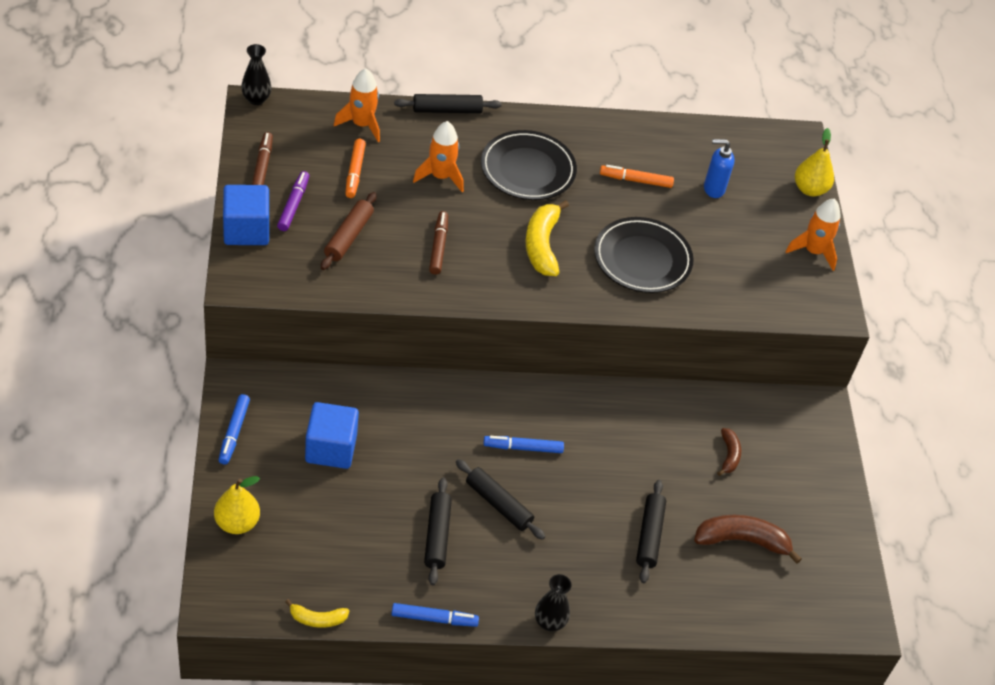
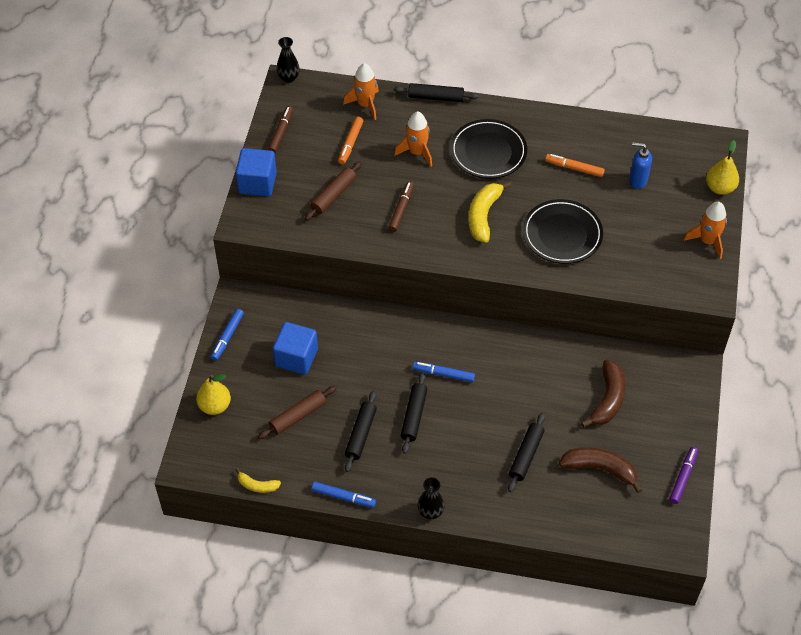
camera: 20 degrees right, 5 degrees up
(293, 205) = (297, 166): purple marker -> purple marker (683, 477)
(350, 522) = (298, 416): none -> brown rolling pin
(498, 504) = (414, 416): black rolling pin -> black rolling pin turned 45 degrees clockwise
(729, 455) = (607, 399): brown banana -> brown banana, size x1.78

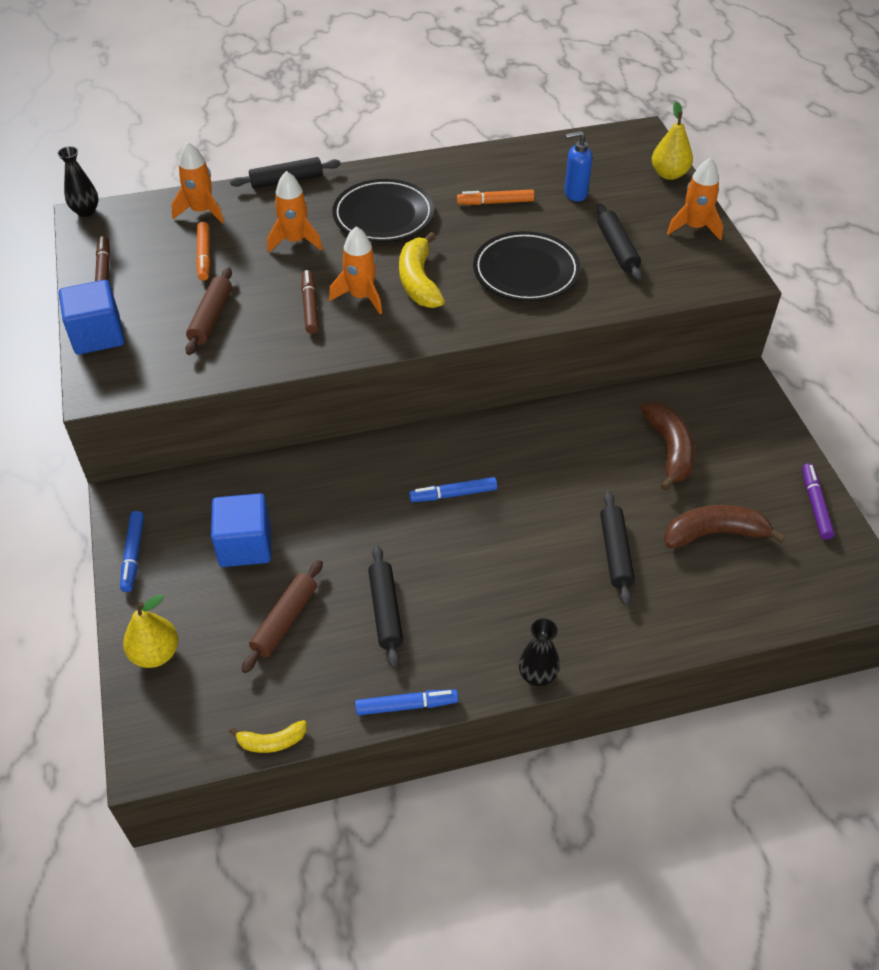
camera: 25 degrees left, 5 degrees down
(414, 416) = (444, 560): black rolling pin -> black rolling pin (617, 249)
(438, 214) = (361, 297): none -> orange rocket

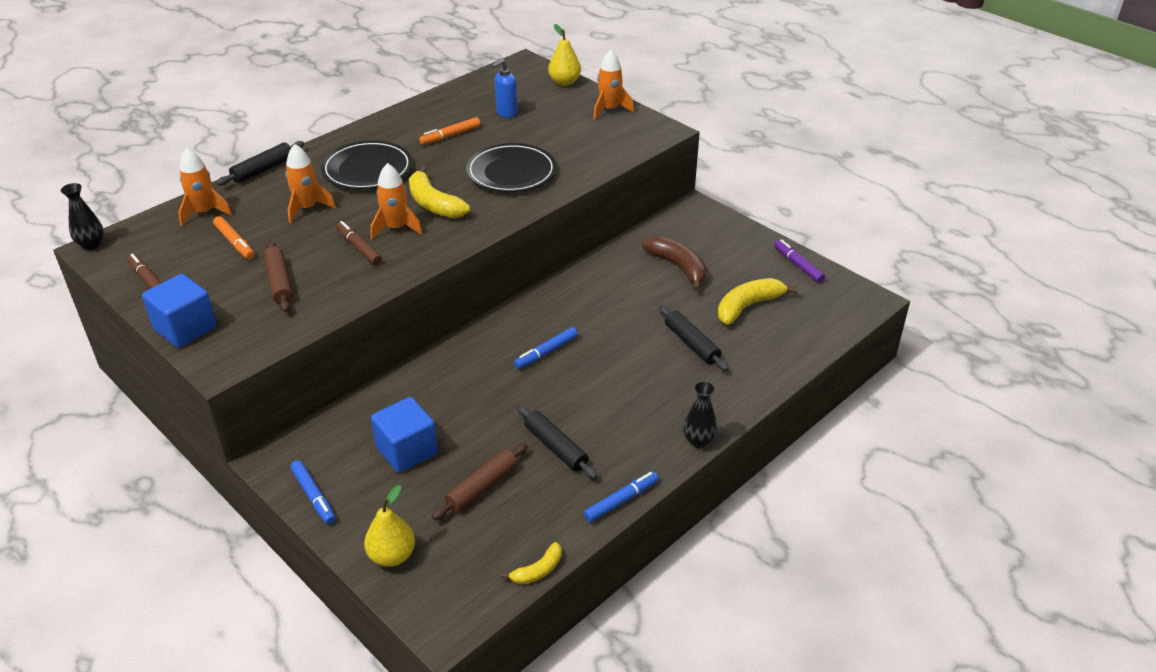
camera: 30 degrees left, 10 degrees down
(285, 620) = (482, 487): brown rolling pin -> brown rolling pin turned 45 degrees clockwise
(617, 249) = (566, 138): black rolling pin -> none
(714, 534) = (748, 306): brown banana -> yellow banana

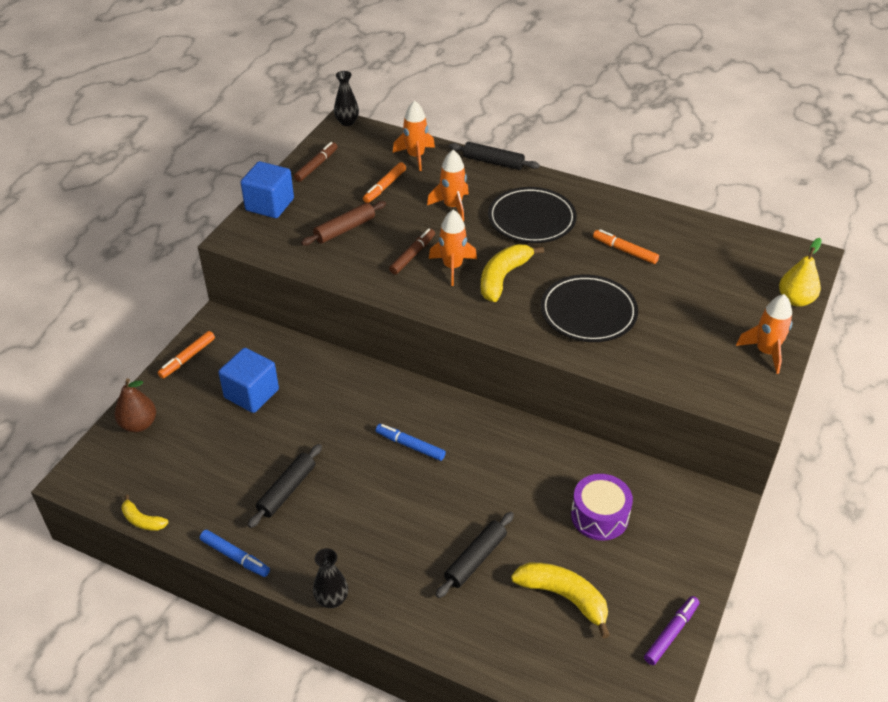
camera: 70 degrees right, 5 degrees up
(313, 496) = (187, 358): blue marker -> orange marker
(392, 556) = (139, 424): yellow pear -> brown pear
(482, 487) = (224, 454): brown rolling pin -> none
(506, 113) = (696, 275): blue soap dispenser -> none
(678, 267) = (599, 516): brown banana -> purple drum

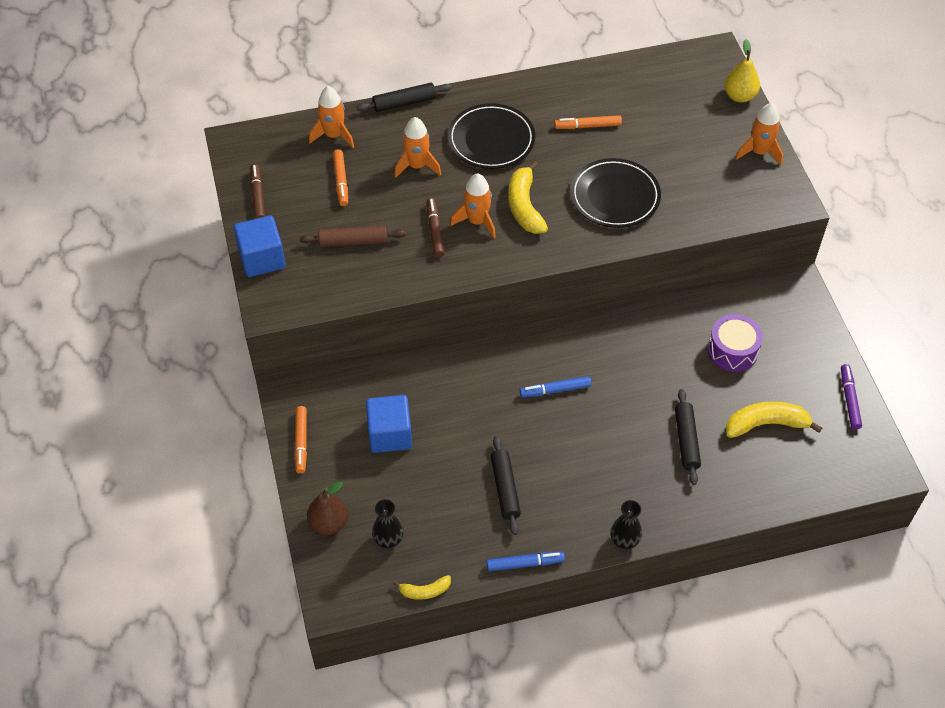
camera: 40 degrees left, 10 degrees up
(345, 229) = (353, 241): brown rolling pin -> brown rolling pin turned 75 degrees clockwise
(347, 122) = (233, 135): black vase -> black vase (388, 539)

